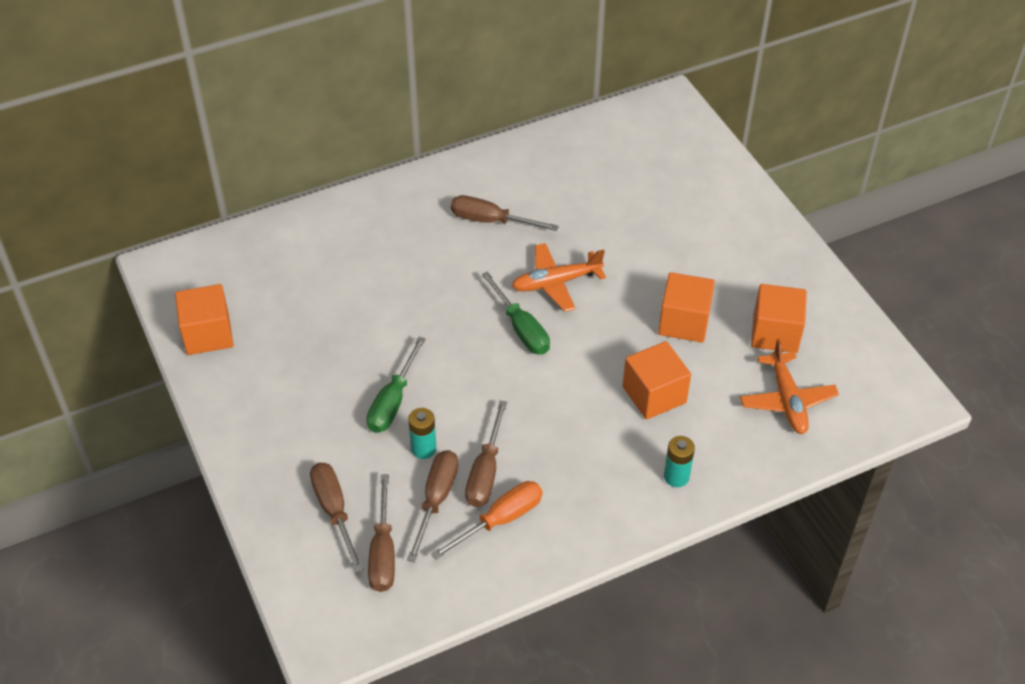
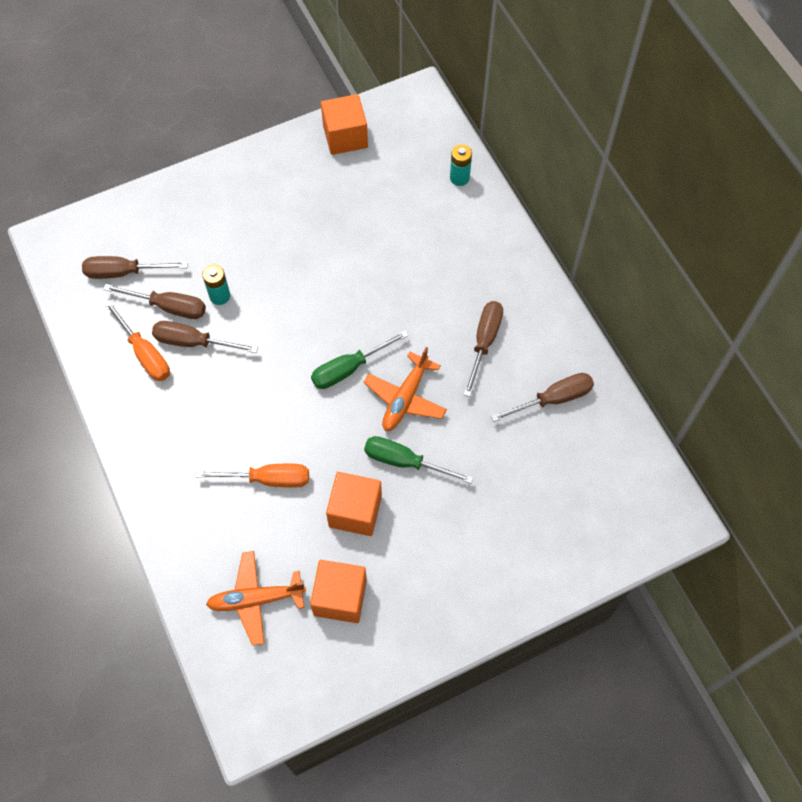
camera: 90 degrees right, 15 degrees up
(334, 511) = (164, 237): brown screwdriver -> brown screwdriver (553, 399)
(393, 401) = (270, 271): green screwdriver -> green screwdriver (405, 462)
(556, 283) = (405, 398): orange plane -> orange plane turned 135 degrees counterclockwise
(654, 394) = (268, 479): orange cube -> orange screwdriver
(676, 477) = (176, 492): turquoise battery -> turquoise battery (459, 178)

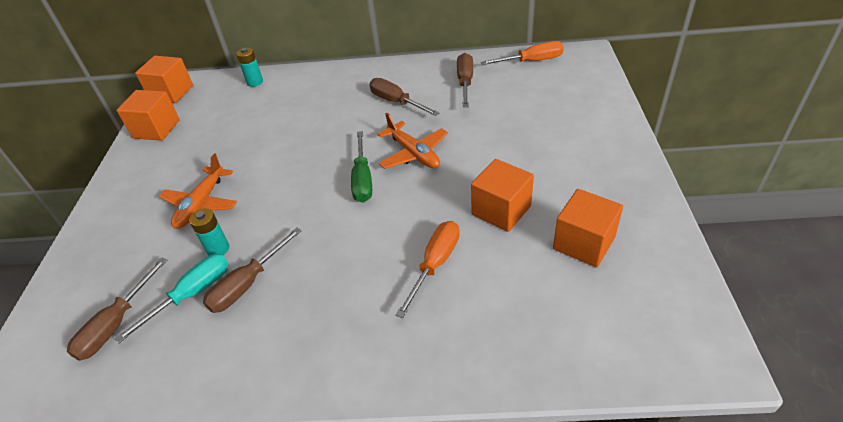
camera: 60 degrees left, 20 degrees down
(145, 353) = (224, 332): orange screwdriver -> orange screwdriver (531, 61)
(169, 307) = (192, 294): brown screwdriver -> turquoise screwdriver
(255, 599) = (562, 311): orange plane -> orange plane (201, 204)
(405, 462) = (471, 168): green screwdriver -> none
(406, 108) = (171, 93): none -> orange cube

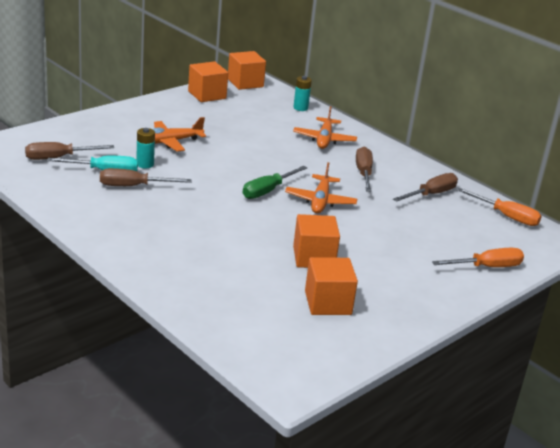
camera: 40 degrees right, 15 degrees down
(320, 96) = (324, 139): none -> orange plane
(435, 264) = (231, 247): orange screwdriver -> orange screwdriver (487, 267)

